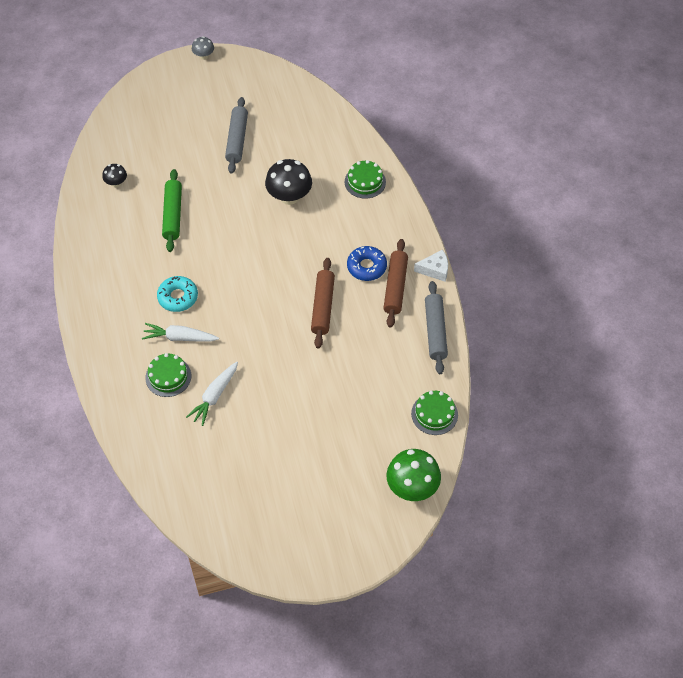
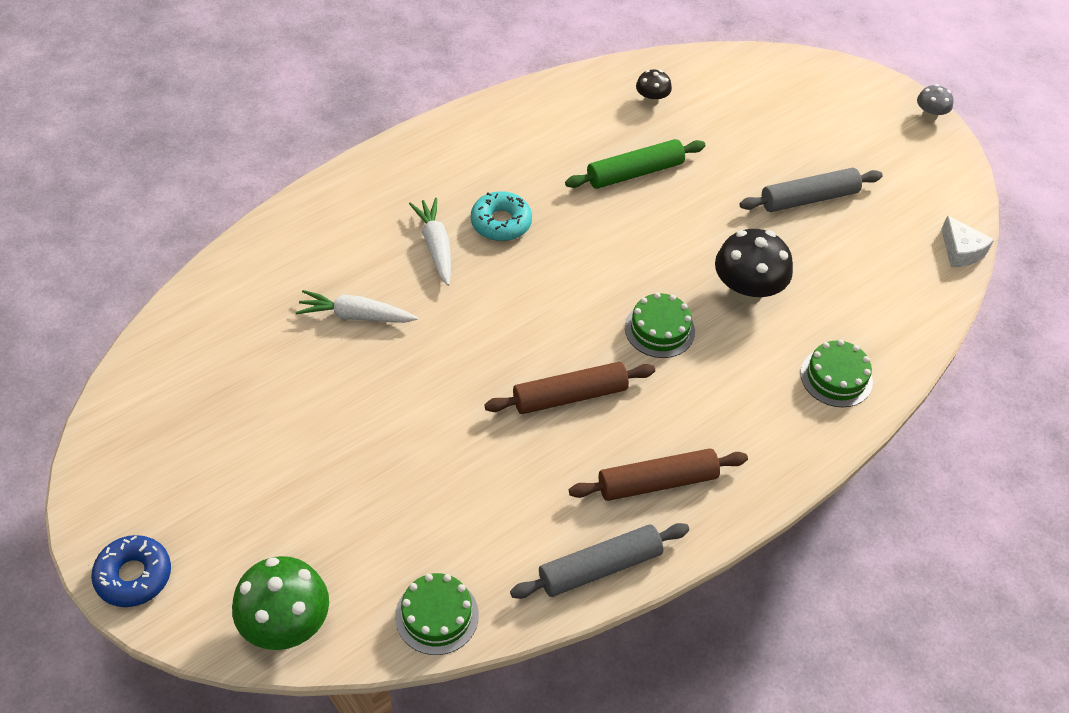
camera: 65 degrees right, 5 degrees down
(168, 377) = (367, 255): green cake -> green cake (659, 329)
(366, 267) = (674, 430): blue donut -> blue donut (134, 576)
(435, 270) = (722, 529): white cheese -> white cheese (961, 251)

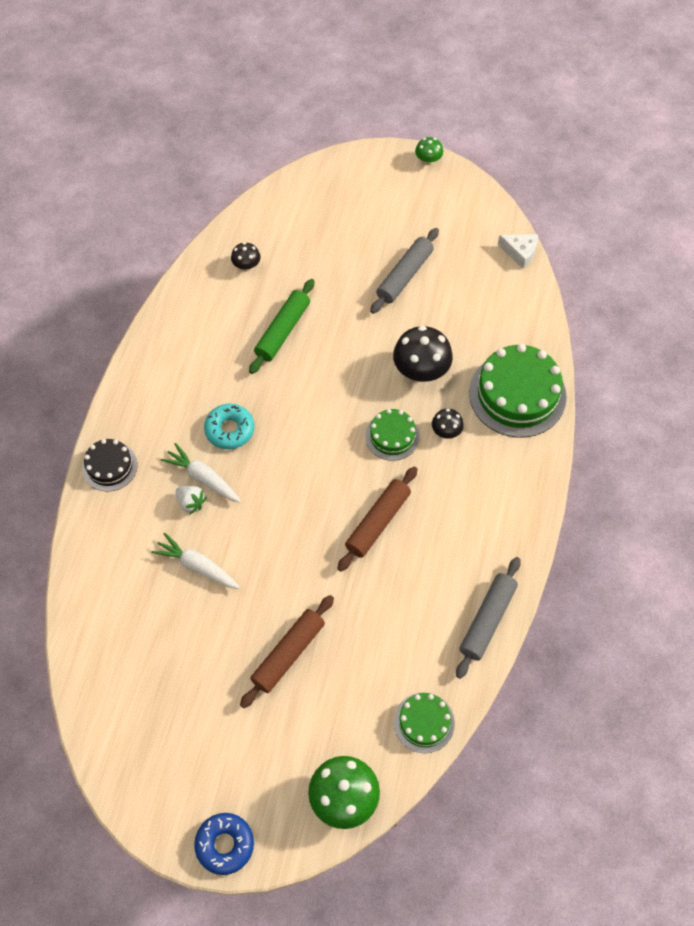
camera: 35 degrees left, 10 degrees up
(356, 316) = (197, 566): white carrot -> white carrot turned 60 degrees clockwise
(361, 183) = (110, 466): none -> black cake
(404, 259) = (191, 503): none -> white strawberry
(657, 482) = (474, 541): brown rolling pin -> brown rolling pin (288, 654)
(722, 362) = (446, 431): none -> black mushroom
(836, 377) = (517, 394): green cake -> green cake, size x1.83
(929, 115) = (428, 160): grey mushroom -> green mushroom

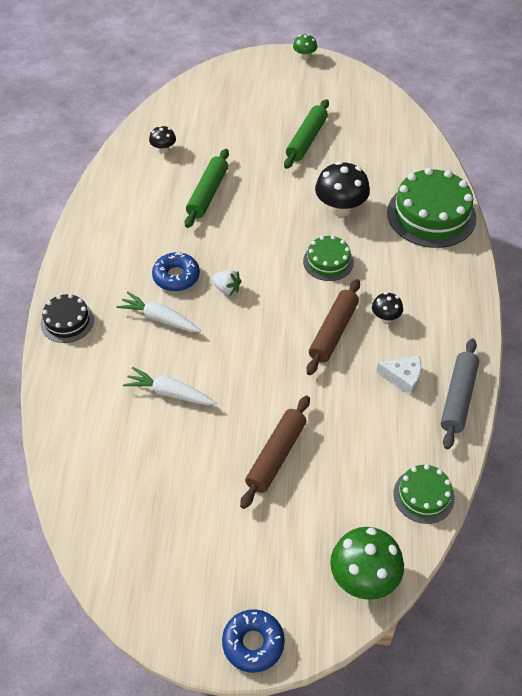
camera: 10 degrees left, 10 degrees down
(191, 503) = (152, 341): white strawberry -> white strawberry (226, 289)
(229, 430) = (176, 276): turquoise donut -> blue donut
(404, 276) = (306, 140): grey rolling pin -> green rolling pin
(446, 431) = (376, 251): black mushroom -> black mushroom (385, 317)
(520, 253) = (402, 111): white cheese -> white cheese (403, 378)

